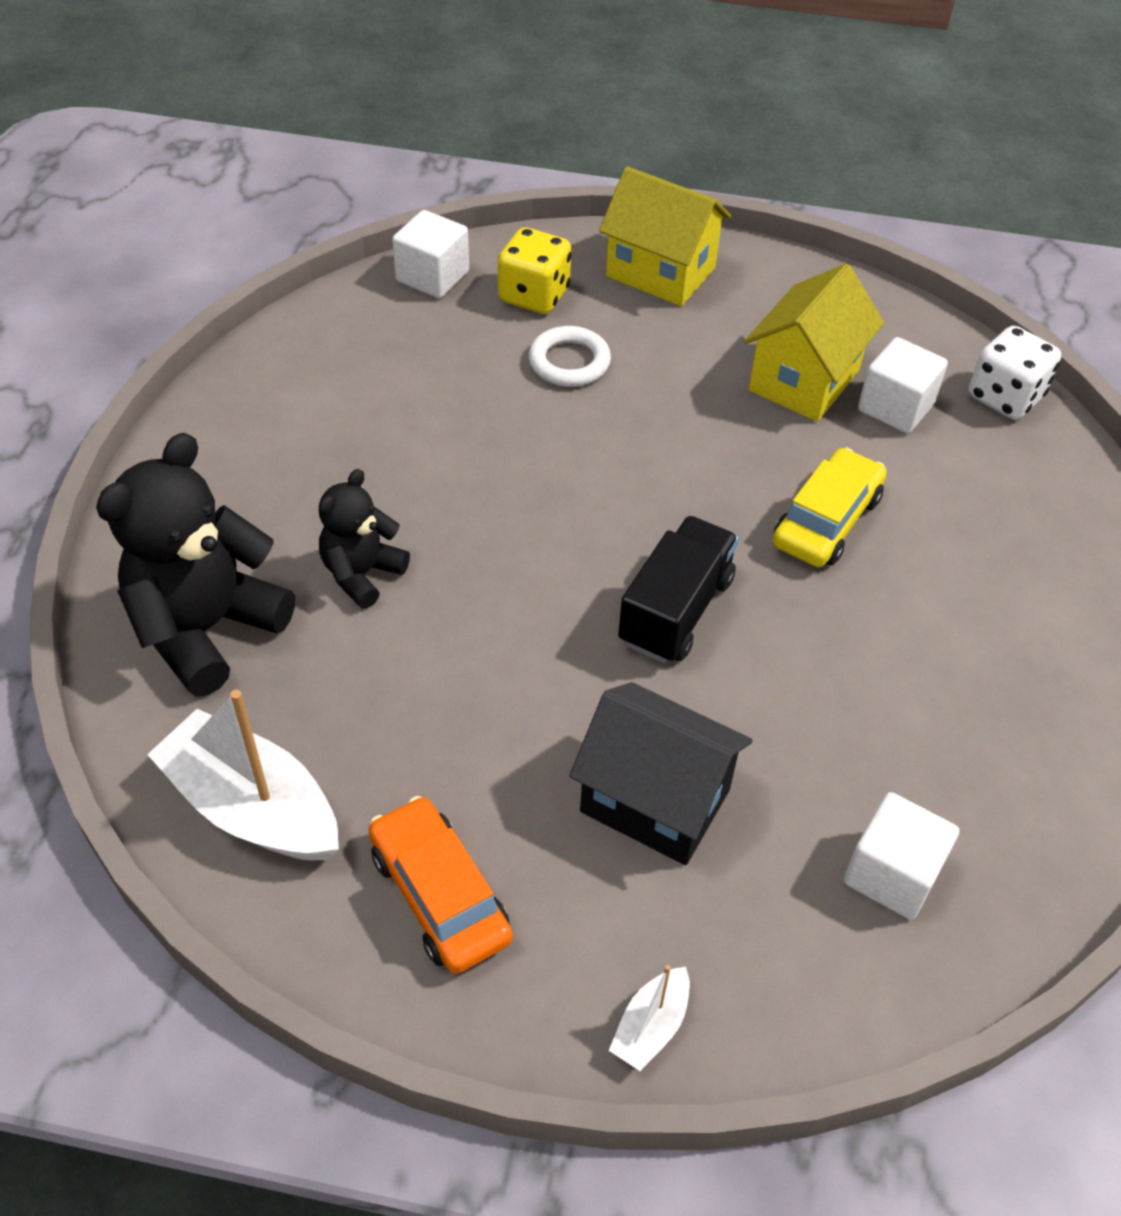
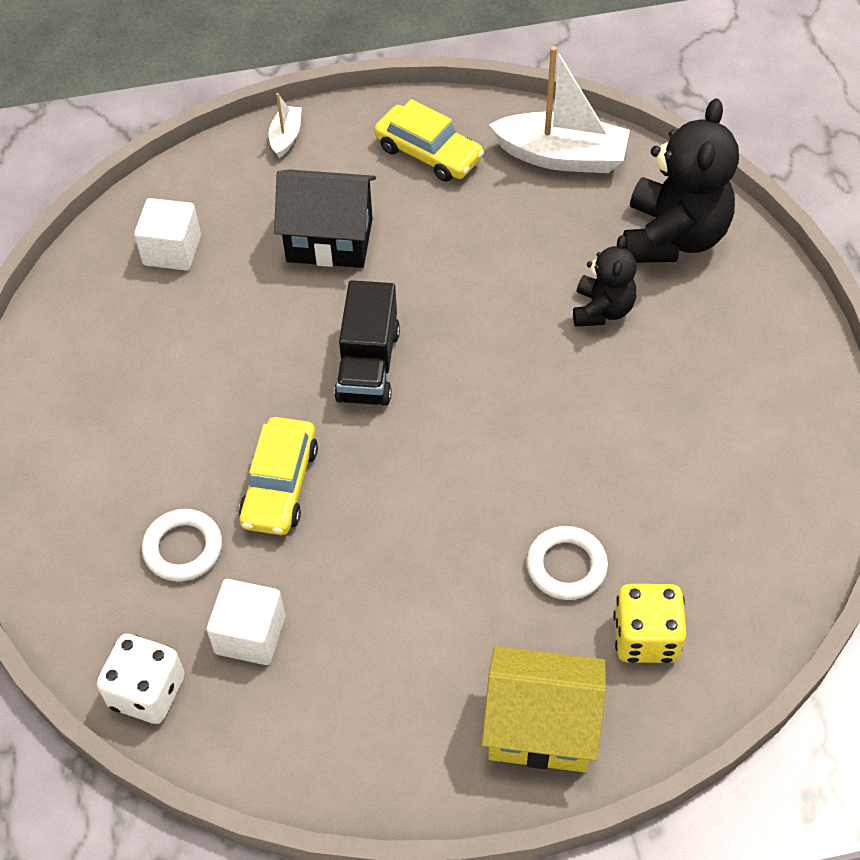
camera: 160 degrees right, 5 degrees up
(432, 276) = (755, 621): white cube -> none
(440, 894) = (428, 153): orange car -> yellow car
(804, 380) = (344, 634): yellow house -> none
(948, 497) = (183, 548): none -> white ring

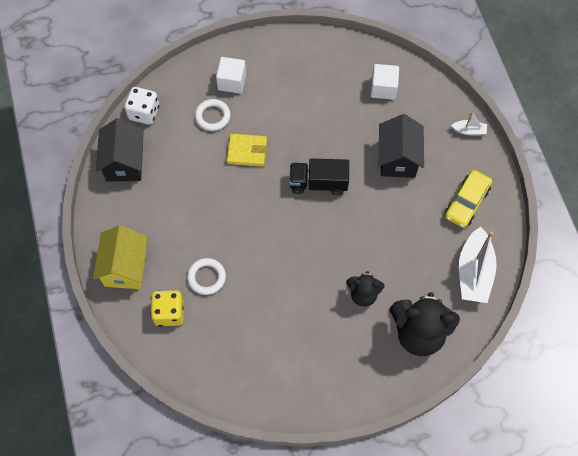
camera: 85 degrees right, 10 degrees up
(250, 635) = (170, 148): white cube -> white cube (232, 82)
(275, 733) = (124, 163): none -> black house
(280, 485) = (247, 151): yellow car -> yellow wallet

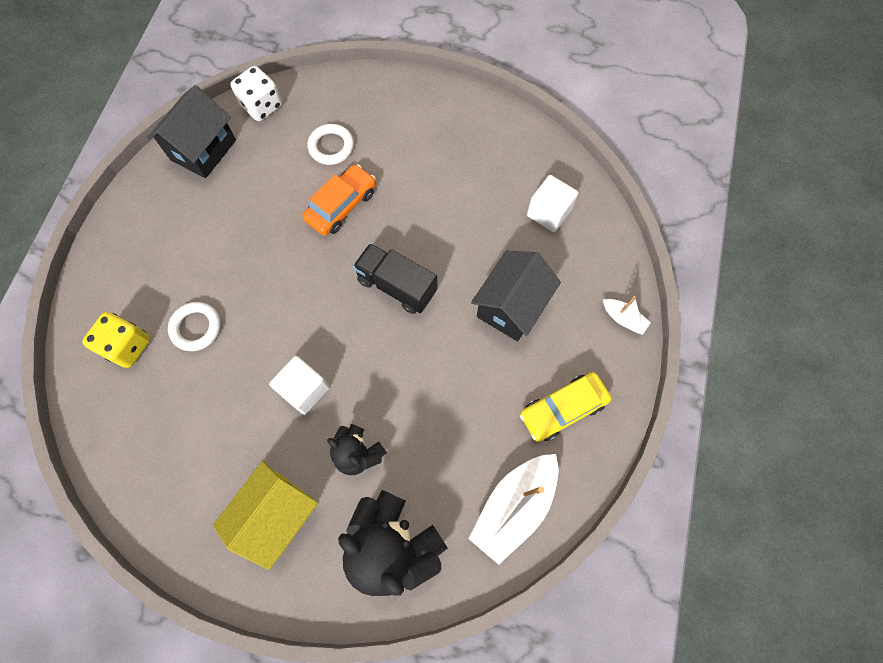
camera: 30 degrees right, 5 degrees up
(125, 267) = (120, 267): yellow house -> yellow house (278, 514)
(232, 82) = (379, 119): white cube -> white cube (304, 389)
(247, 151) = (341, 205): yellow wallet -> orange car

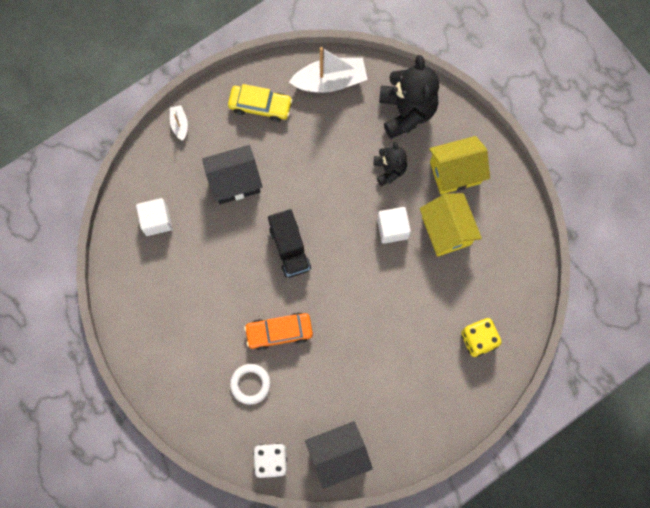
camera: 140 degrees left, 5 degrees up
(196, 328) = (429, 318): white ring -> none
(241, 435) = (446, 231): none -> yellow house

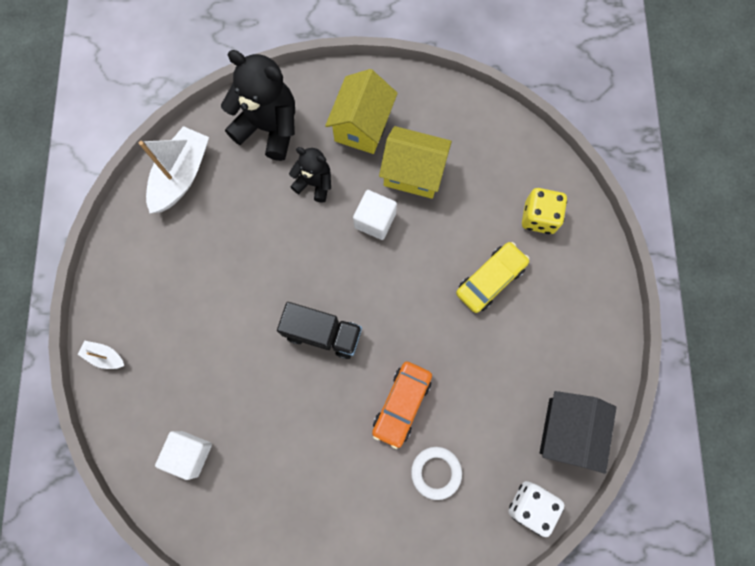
camera: 55 degrees left, 0 degrees up
(235, 182) = (211, 341): black house -> none
(260, 106) = (152, 260): yellow car -> yellow car (490, 279)

